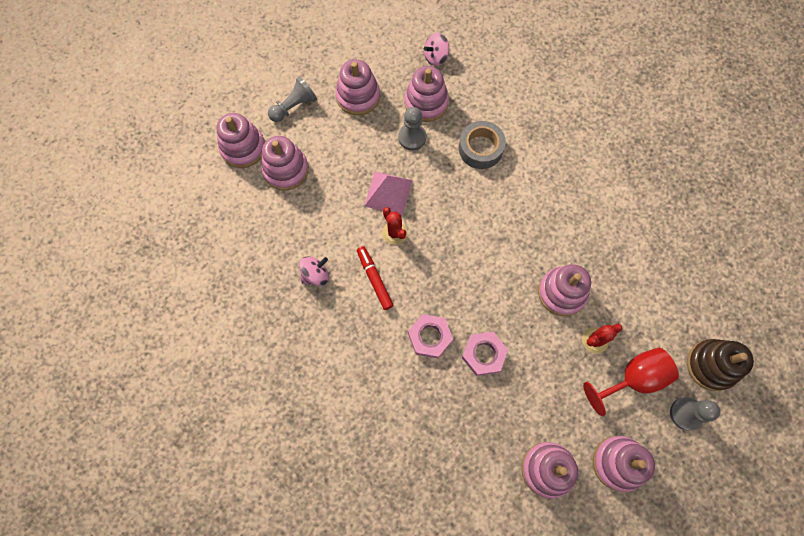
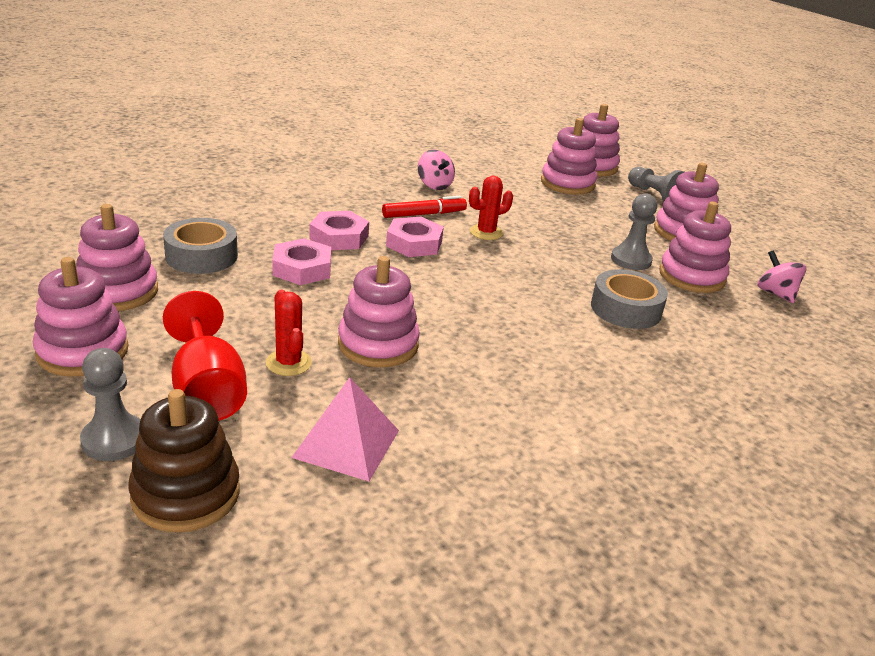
camera: 90 degrees right, 40 degrees down
(388, 193) = (543, 235): pink pyramid -> pink pyramid (346, 443)
(425, 282) = (414, 243): none -> pink nut
(485, 428) = (201, 256): none -> grey tape

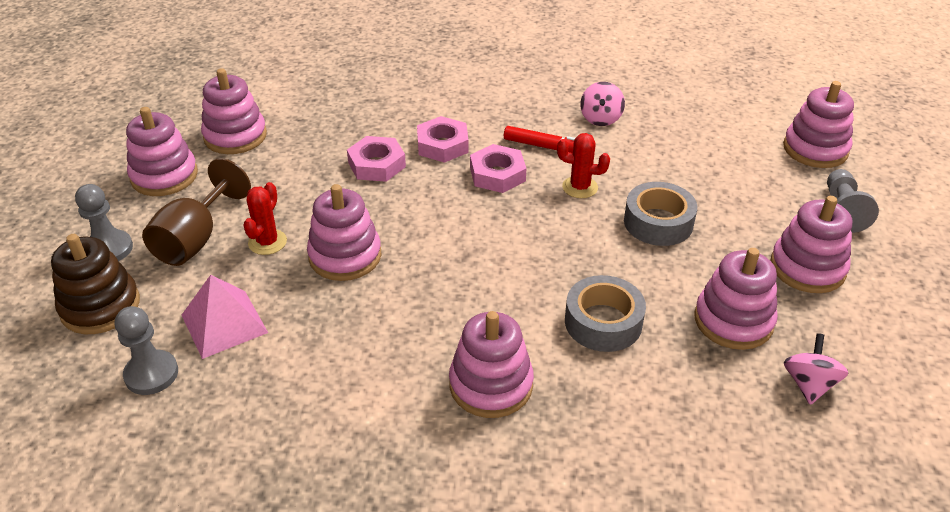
camera: 45 degrees right, 10 degrees up
(201, 256) = (321, 126): grey tape -> grey tape (658, 222)
(207, 390) = (195, 239): red goblet -> brown goblet
(567, 183) = (752, 161): pink stacking toy -> pink stacking toy (491, 385)
(631, 260) = (690, 274): grey pawn -> grey pawn (151, 374)

